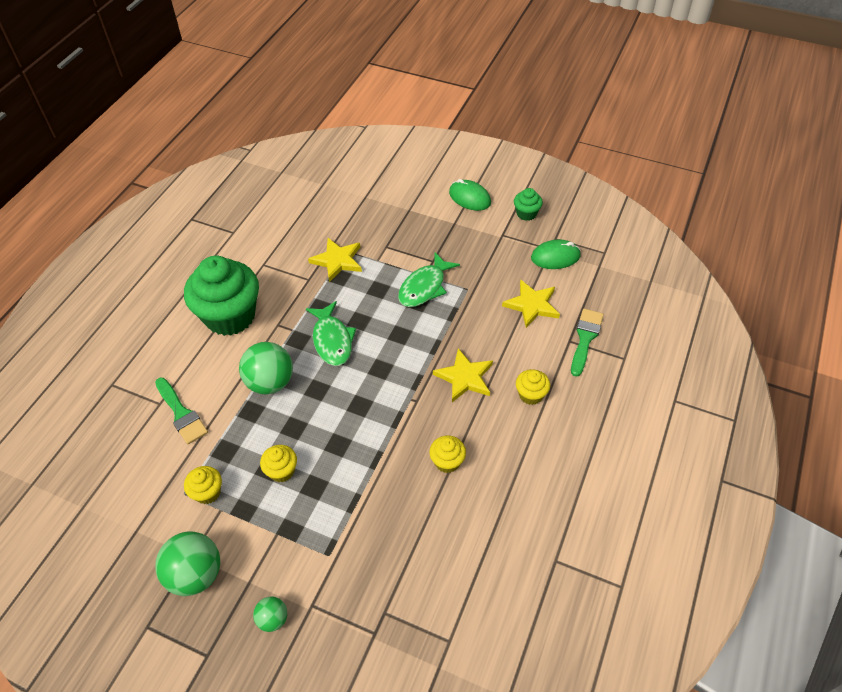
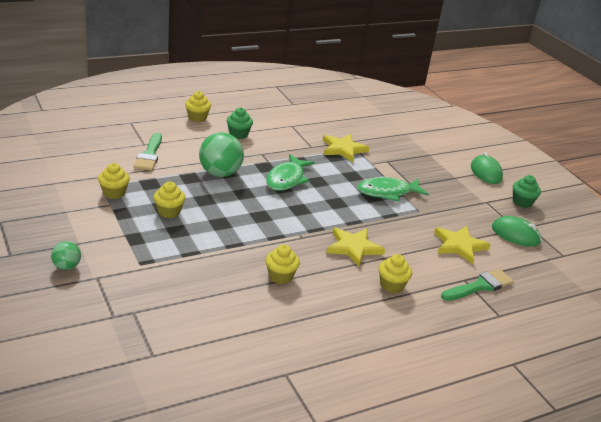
camera: 35 degrees right, 20 degrees down
(168, 324) = (197, 118): none -> yellow cupcake
(195, 574) = (56, 220): green ball -> none
(230, 316) = (238, 134): green cupcake -> green cupcake, size x0.44

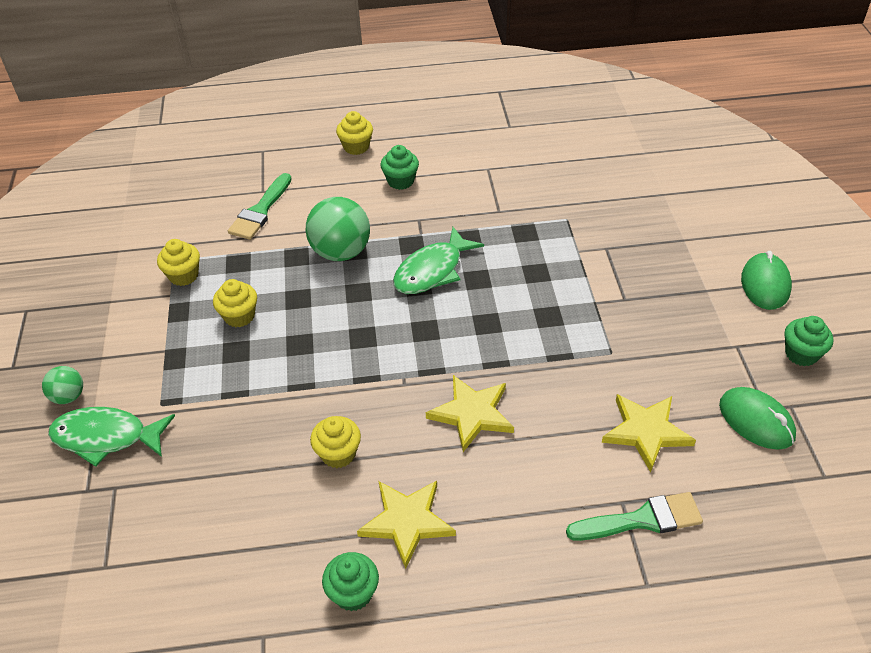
camera: 25 degrees right, 15 degrees up
(331, 344) = (353, 593): none -> green cupcake
(343, 149) = (546, 219): yellow star -> yellow star (407, 522)
(387, 192) = (576, 311): green fish -> green fish (106, 437)
(391, 285) = (497, 496): yellow cupcake -> none

